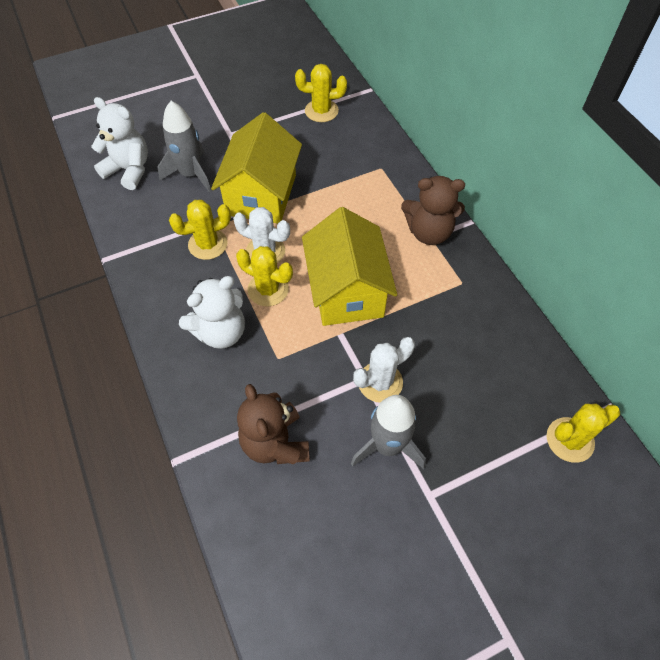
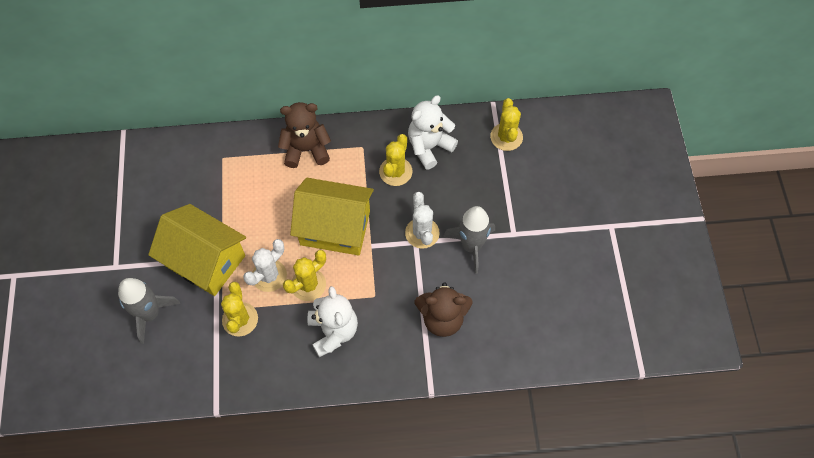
camera: 70 degrees left, 5 degrees up
(129, 170) = (115, 368): white teddy bear -> white teddy bear (429, 147)
(321, 111) = (128, 180): yellow cactus -> yellow cactus (395, 171)
(429, 232) = (306, 149): brown teddy bear -> brown teddy bear turned 120 degrees counterclockwise

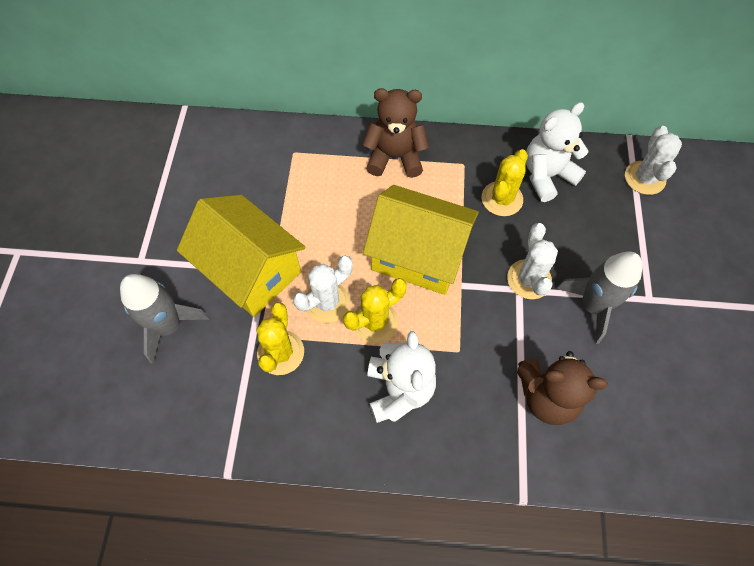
camera: 10 degrees right, 0 degrees up
(506, 137) = (644, 178): yellow cactus -> white cactus

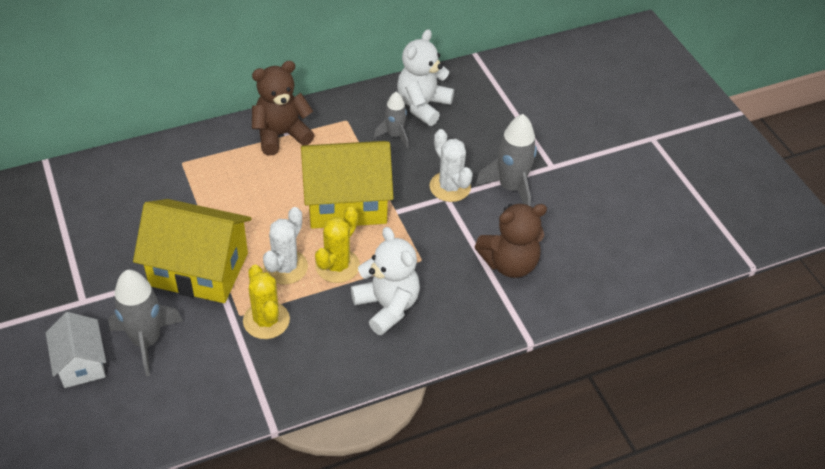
camera: 30 degrees left, 15 degrees down
(106, 323) = (81, 363): none -> white house
(502, 199) = (394, 135): yellow cactus -> grey rocket
(644, 178) = (503, 81): white cactus -> none

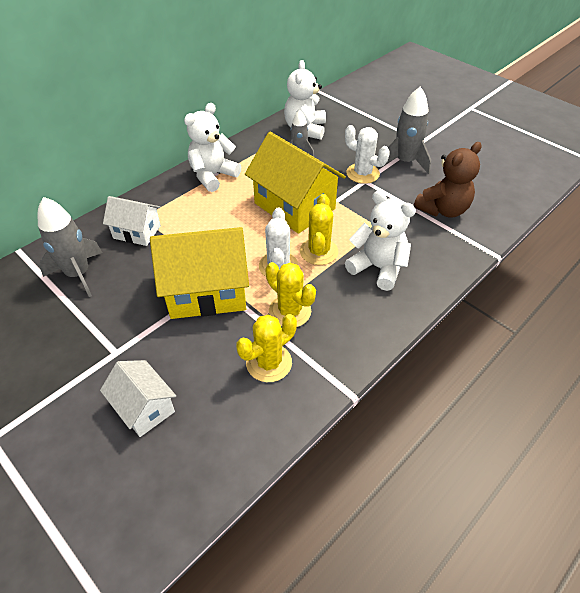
camera: 20 degrees left, 0 degrees up
(147, 341) = (196, 365): grey rocket -> grey rocket (78, 274)
(166, 178) = (137, 232): none -> white house
(214, 364) = (269, 363): none -> yellow cactus
(281, 135) = (213, 176): brown teddy bear -> white teddy bear
(346, 203) = (294, 206): yellow house -> yellow house turned 75 degrees clockwise

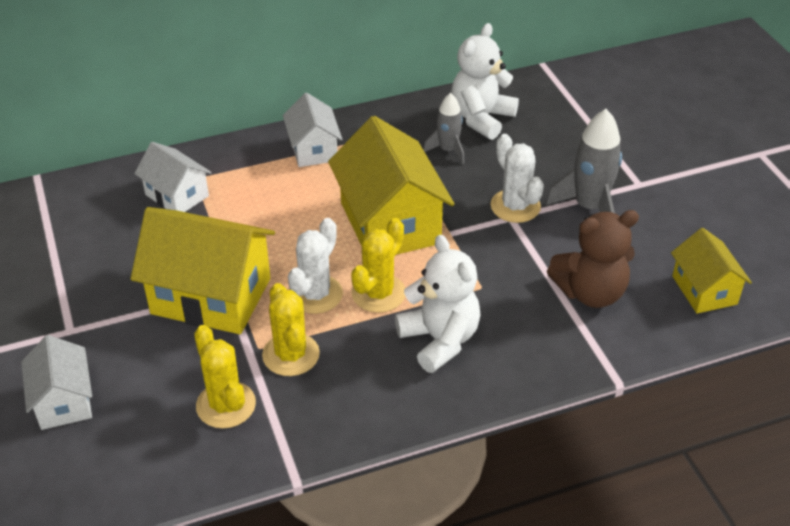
camera: 25 degrees right, 5 degrees down
(78, 274) = (83, 226): grey rocket -> none
(213, 176) = (313, 149): white teddy bear -> white house
(269, 363) = (226, 405): yellow cactus -> yellow cactus turned 75 degrees clockwise
(501, 188) = (704, 290): none -> yellow house

